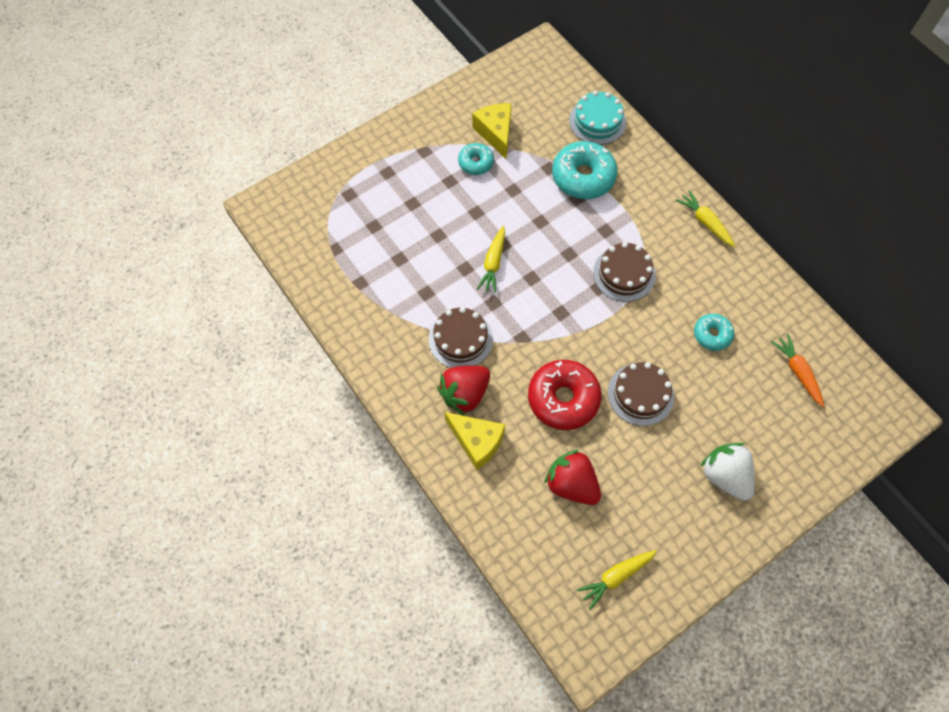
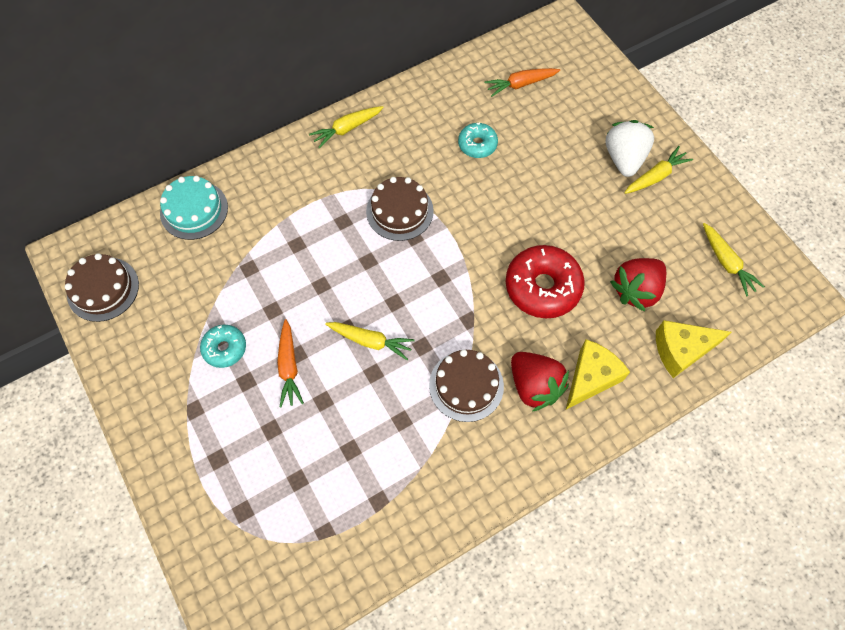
camera: 85 degrees left, 0 degrees up
(464, 208) = (289, 367): none -> orange carrot
(495, 133) = (185, 321): yellow cheese -> yellow cheese (681, 350)
(583, 177) = (268, 234): turquoise donut -> none
(640, 394) = (539, 215): brown cake -> brown cake (103, 289)
(709, 508) = (655, 176): none -> yellow carrot
(725, 476) = (624, 158): white strawberry -> white strawberry turned 120 degrees clockwise

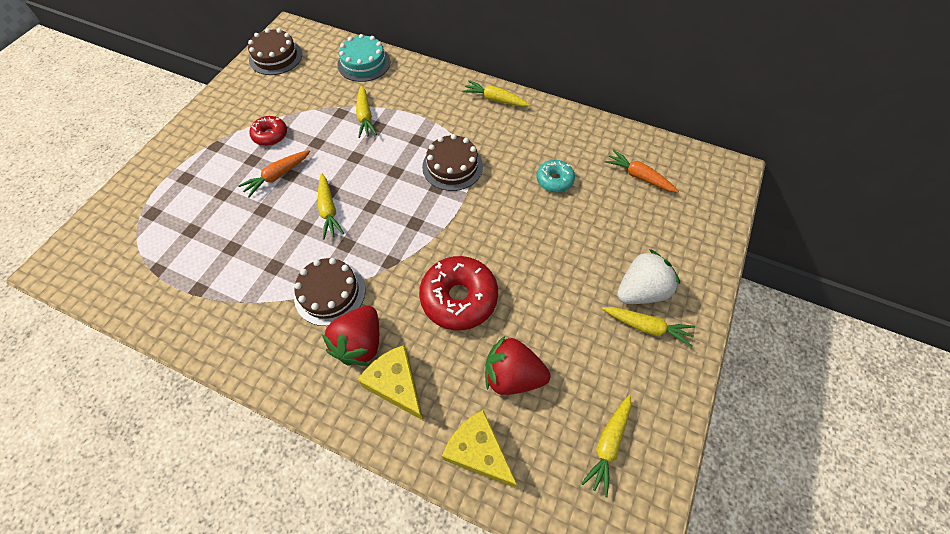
camera: 55 degrees right, 5 degrees down
(225, 348) = (270, 135): turquoise donut -> red donut
(274, 249) = (365, 116): none -> yellow carrot
(591, 378) = (396, 385): yellow cheese -> yellow cheese turned 135 degrees counterclockwise

